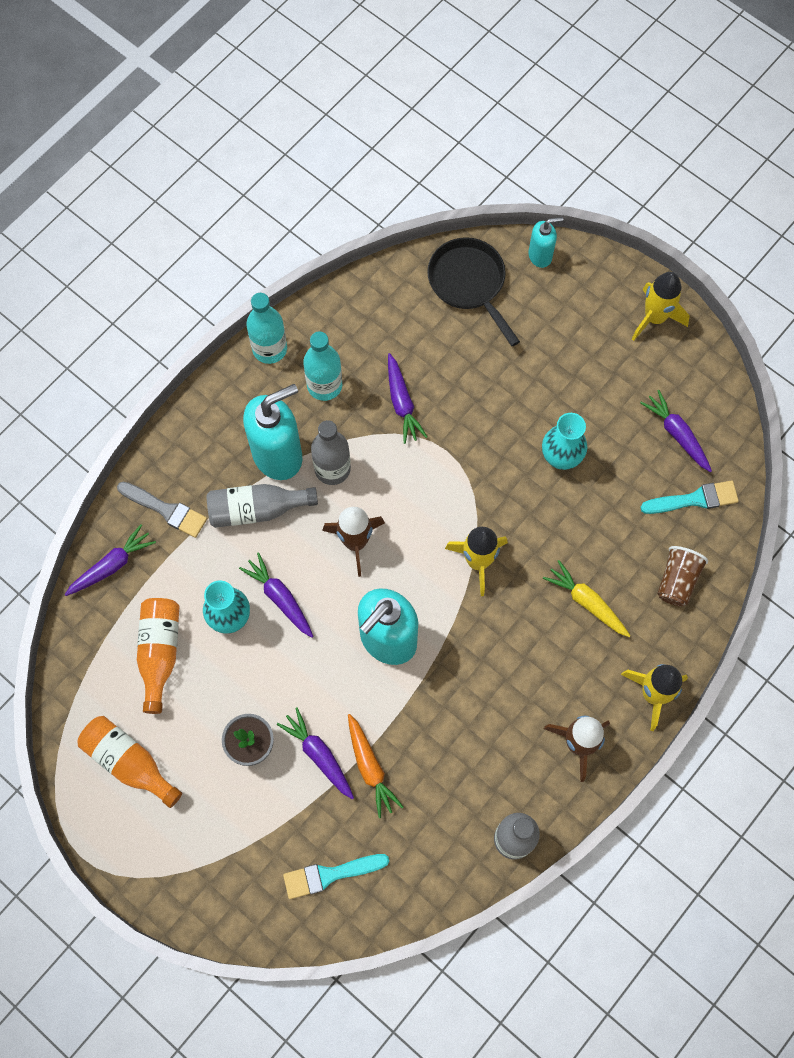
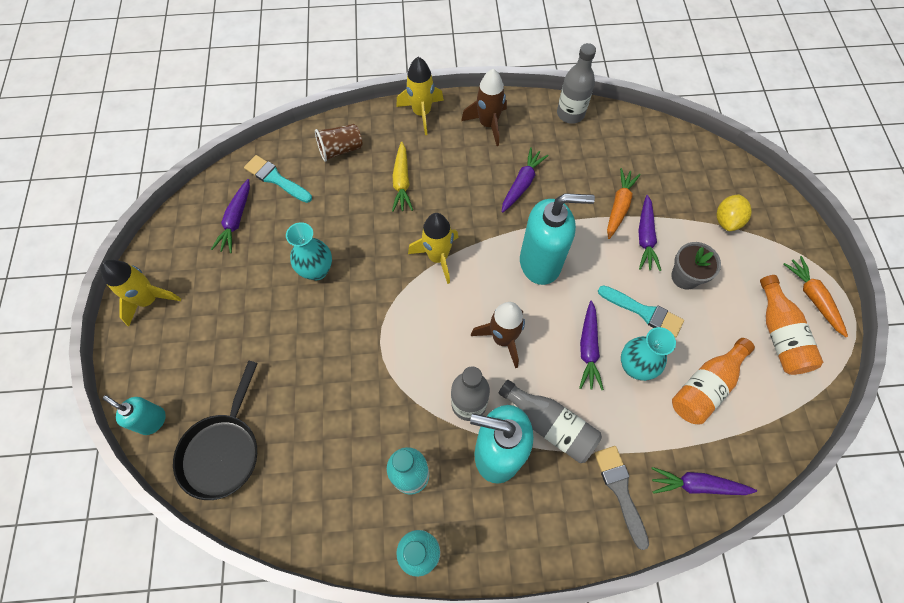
camera: 135 degrees left, 5 degrees down
(122, 832) = (812, 298): none -> orange carrot
(258, 849) = (727, 220): none -> yellow lemon
(330, 875) = (692, 176): turquoise brush -> turquoise brush (644, 312)
(402, 403) = (371, 405): purple carrot -> purple carrot (522, 184)

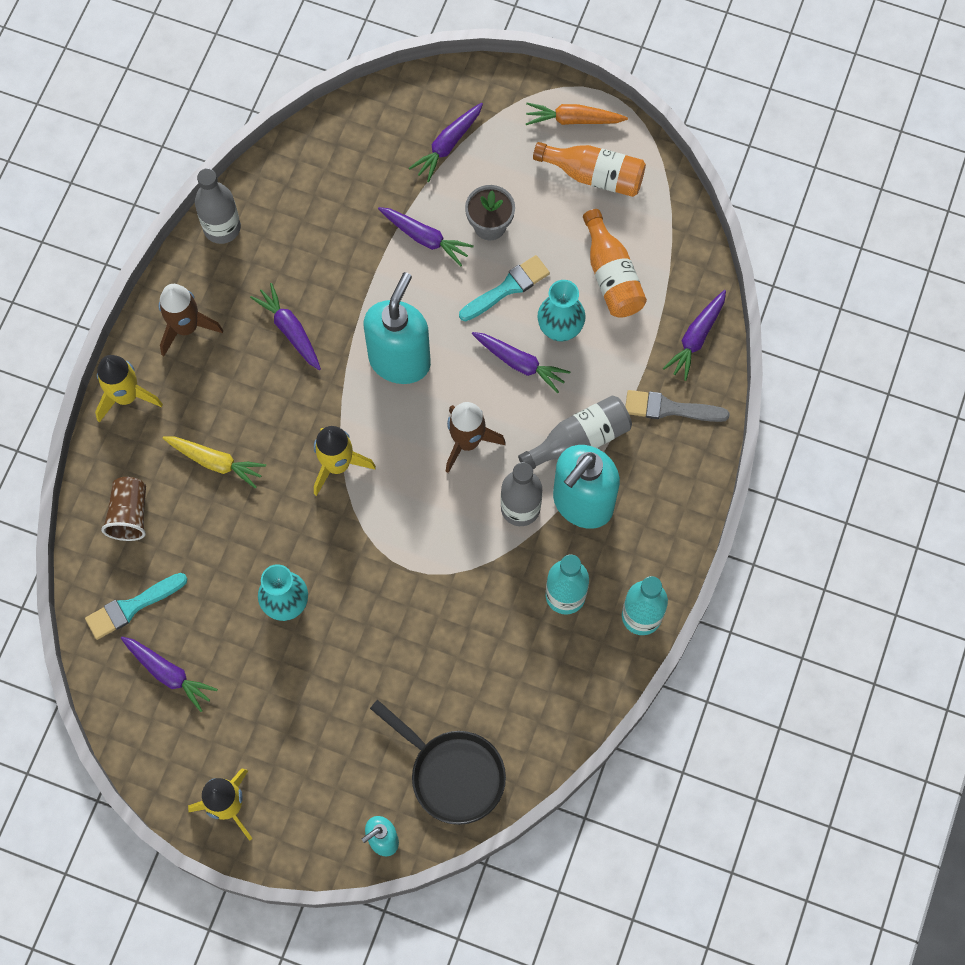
camera: 65 degrees left, 5 degrees up
(619, 206) = (373, 243): orange carrot -> none
(727, 220) = (448, 145): yellow lemon -> purple carrot

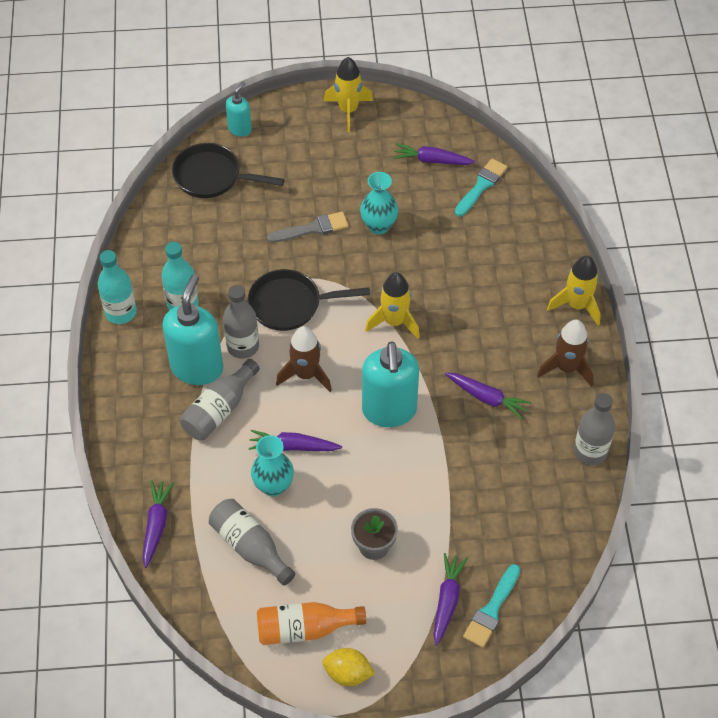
camera: 155 degrees right, 15 degrees down
(129, 514) = (521, 236): brown cup -> none
(215, 462) = (483, 289): yellow carrot -> none
(425, 238) = (422, 512): purple carrot -> none
(442, 540) = (290, 304): none -> black pan
(507, 288) = (332, 501): turquoise brush -> turquoise brush (491, 610)
(573, 120) = (348, 674): orange carrot -> yellow lemon
(611, 276) = (250, 547): orange bottle -> grey bottle
(669, 408) = (157, 461): grey brush -> grey brush (312, 228)

